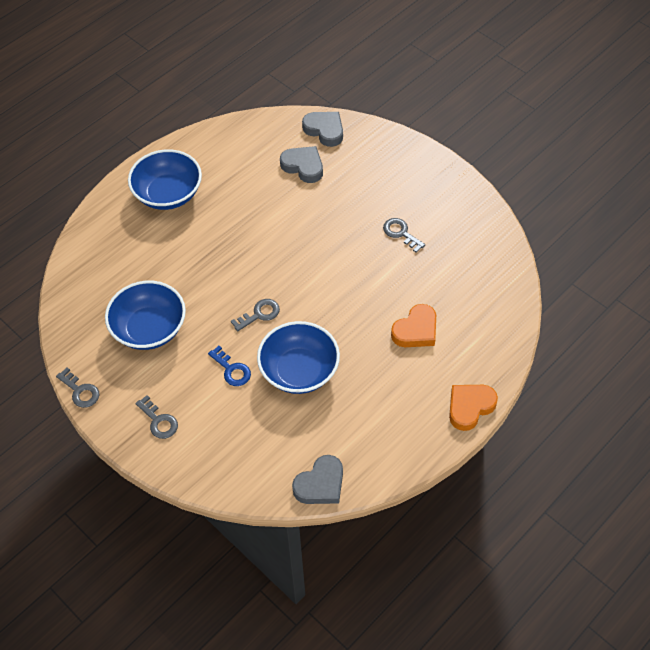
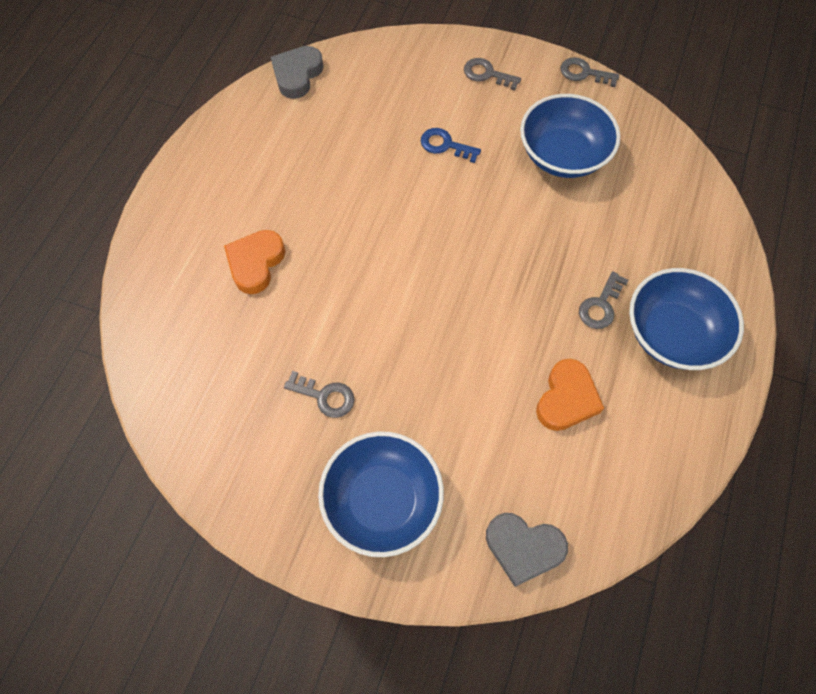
camera: 155 degrees right, 10 degrees up
(259, 314) = (451, 215): grey key -> grey key (600, 305)
(299, 371) = (372, 169): blue bowl -> blue bowl (382, 500)
(303, 166) = (517, 458): grey heart -> none
(470, 407) = (165, 197): orange heart -> orange heart (566, 399)

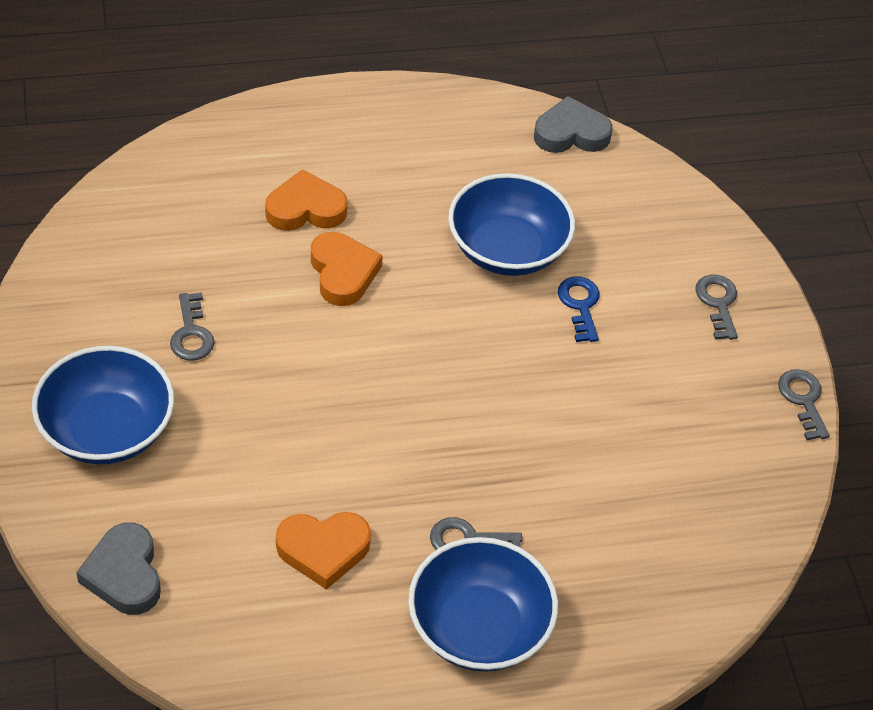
camera: 55 degrees right, 15 degrees down
(331, 268) = (343, 273): none -> orange heart
(562, 155) = (656, 425): blue bowl -> blue bowl (507, 250)

